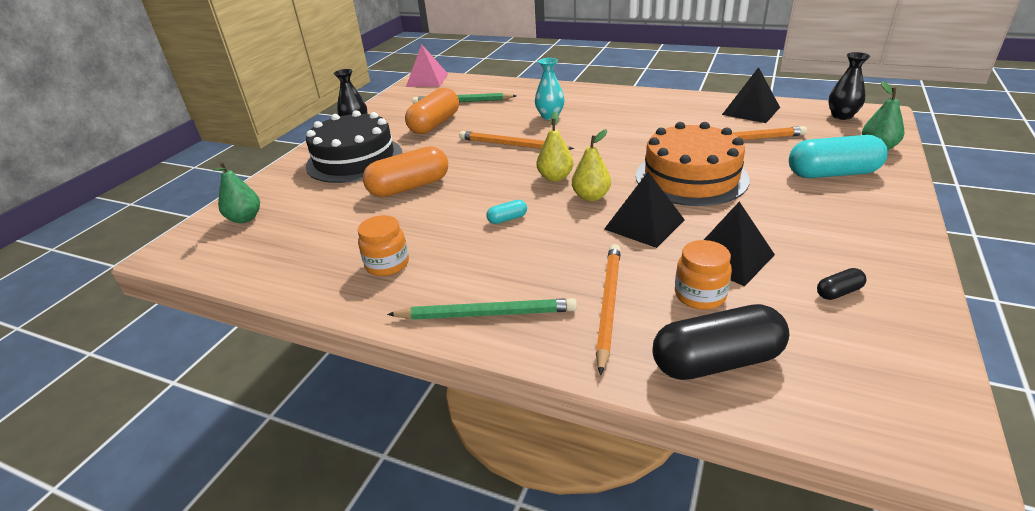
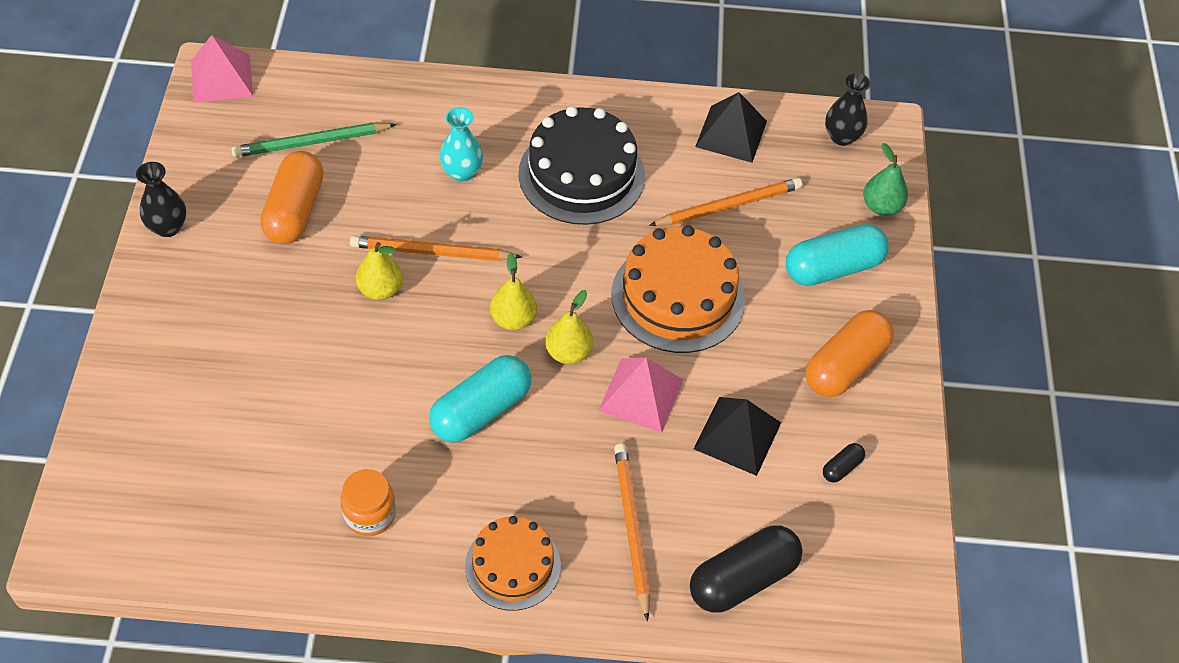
camera: 25 degrees left, 20 degrees up
(245, 218) = (130, 466): green pear -> none
(354, 159) = (214, 315): black cake -> black cake (581, 174)
(409, 187) = (327, 367): orange capsule -> orange capsule (845, 365)
(468, 157) = (380, 289): none -> yellow pear
(486, 314) = (512, 565): green pencil -> orange cake
(507, 219) = (481, 410): turquoise capsule -> turquoise capsule, size x2.27
(644, 224) = (641, 395): black pyramid -> pink pyramid
(700, 295) = (716, 497): orange jar -> none

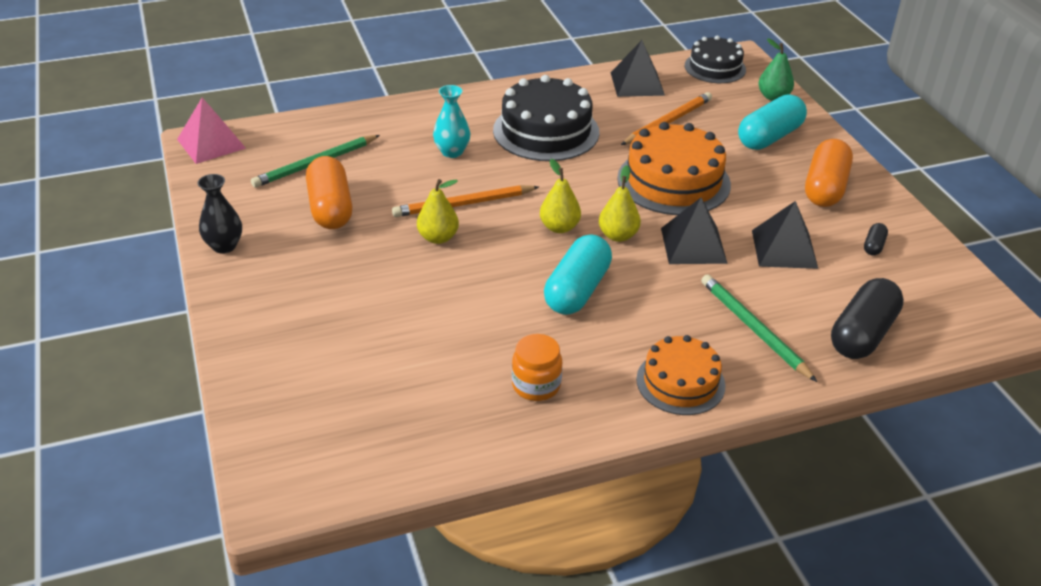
camera: 20 degrees left, 15 degrees down
(631, 529) = (753, 329): orange pencil -> green pencil
(641, 395) = (693, 245): pink pyramid -> black pyramid
(841, 137) = (715, 67): black vase -> black cake

